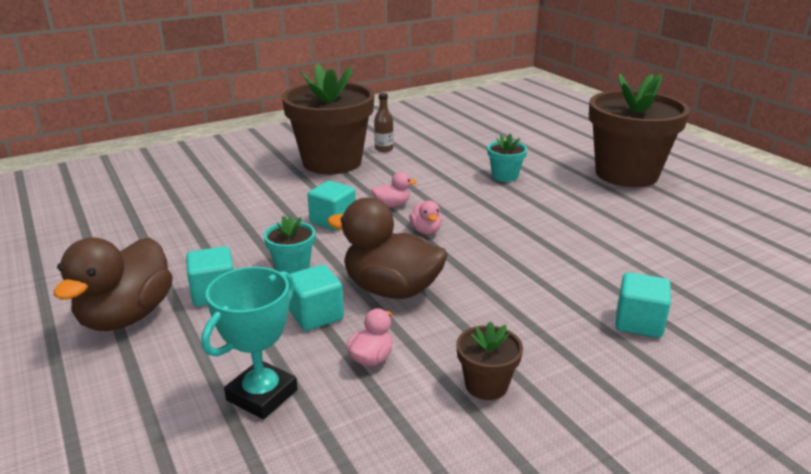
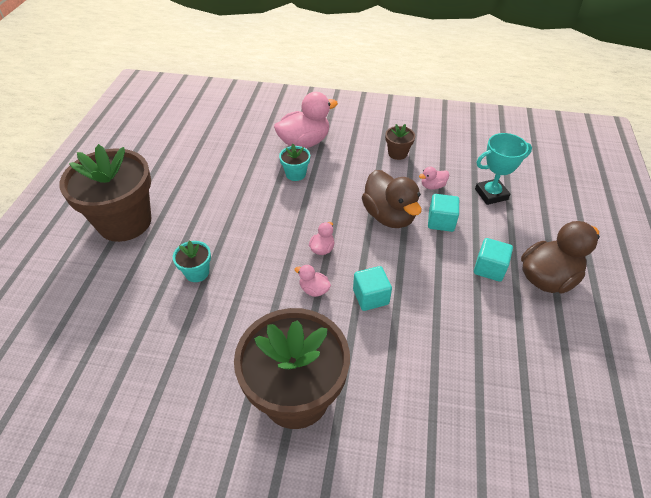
camera: 140 degrees left, 20 degrees up
(292, 267) = (430, 264): turquoise flower pot -> turquoise flower pot (295, 174)
(384, 149) = (225, 389): brown bottle -> none
(638, 323) = (304, 142): turquoise cube -> pink duck

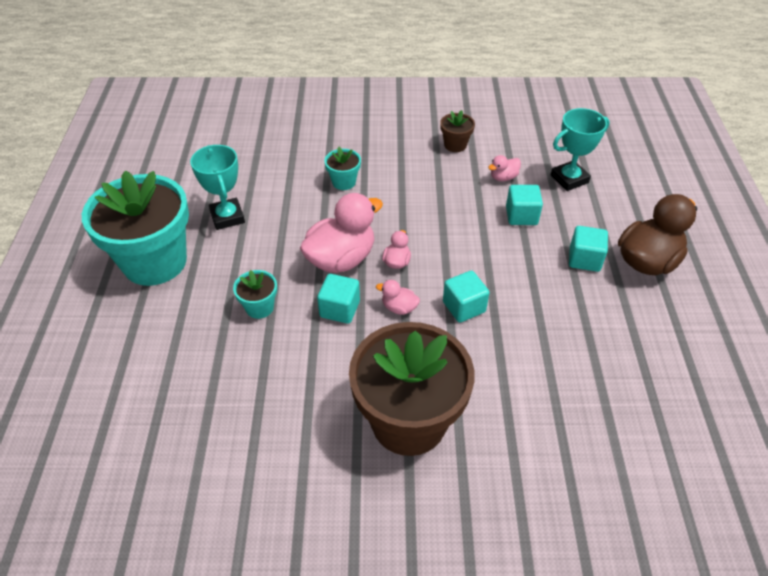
camera: 10 degrees left, 0 degrees up
(125, 222) = (155, 262): brown flower pot -> turquoise flower pot
(193, 192) = (227, 217): none -> turquoise trophy
(263, 283) = (339, 309): none -> turquoise cube
(304, 142) = (344, 144): pink duck -> pink duck (341, 259)
(389, 216) = (463, 217): brown duck -> none

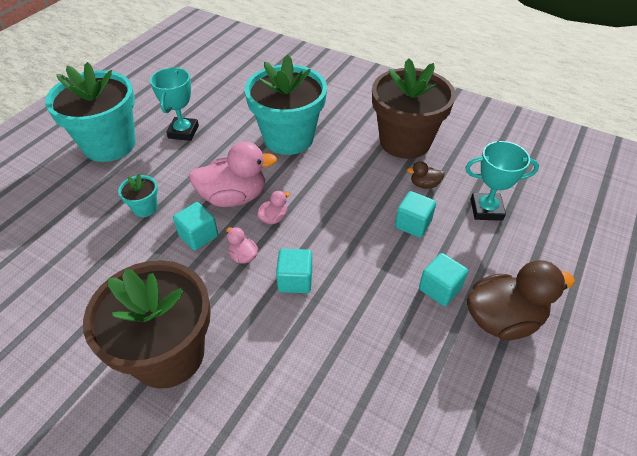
camera: 30 degrees right, 0 degrees up
(344, 182) = (288, 138): turquoise flower pot -> turquoise flower pot, size x2.37
(455, 145) = (405, 141): brown flower pot -> brown flower pot, size x2.37
(503, 177) = (424, 184): pink duck -> brown duck

